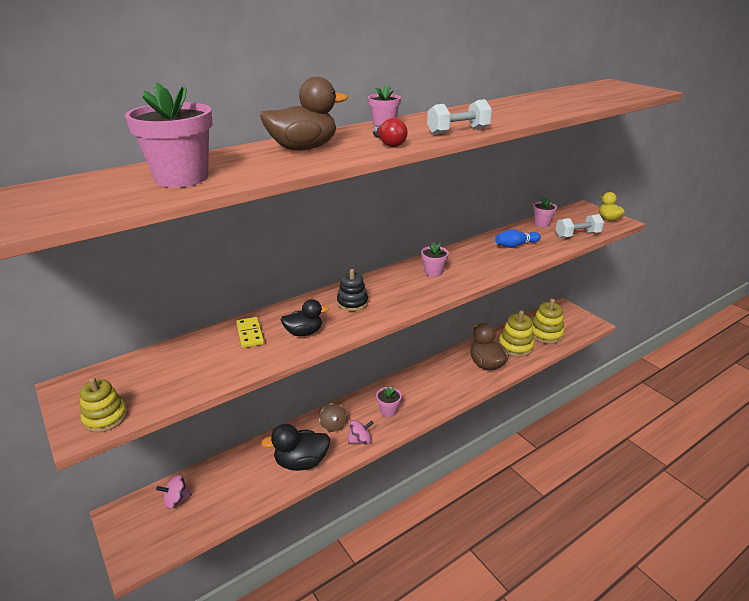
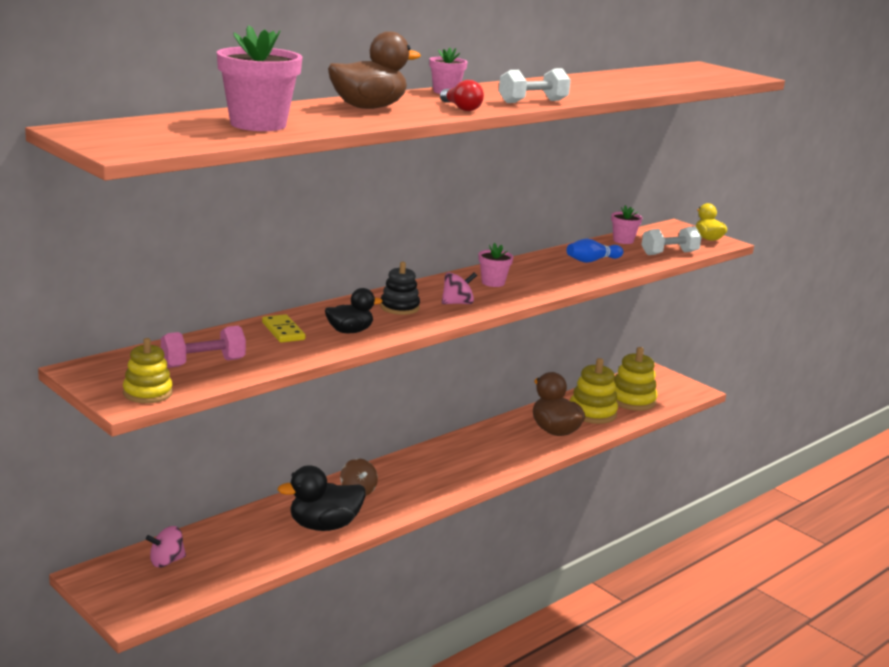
camera: 10 degrees left, 10 degrees down
(169, 376) = (203, 363): none -> pink dumbbell
(360, 440) = (398, 505): pink spinning top -> pink spinning top (457, 303)
(388, 411) = (429, 477): pink flower pot -> none

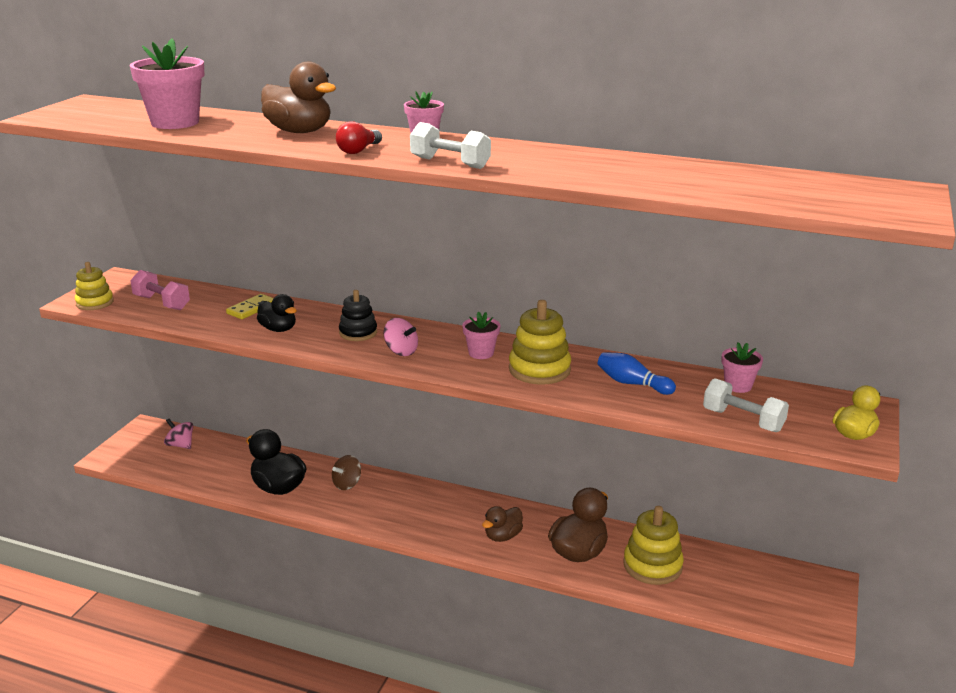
camera: 65 degrees right, 5 degrees up
(507, 450) = (503, 536): none -> brown duck
(632, 400) = (723, 585): yellow stacking toy -> yellow stacking toy (539, 370)

